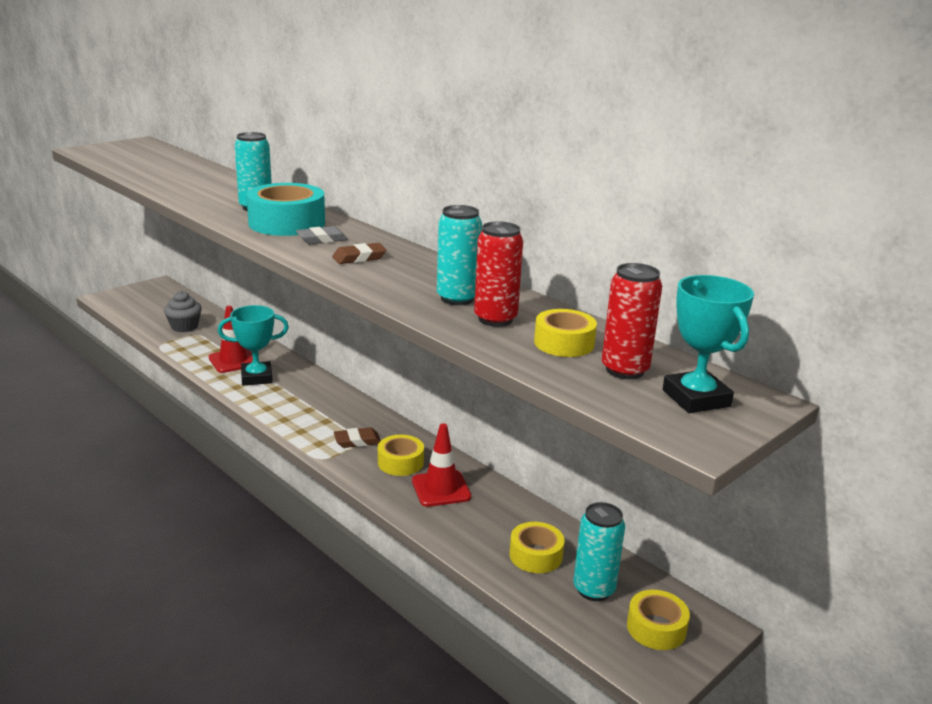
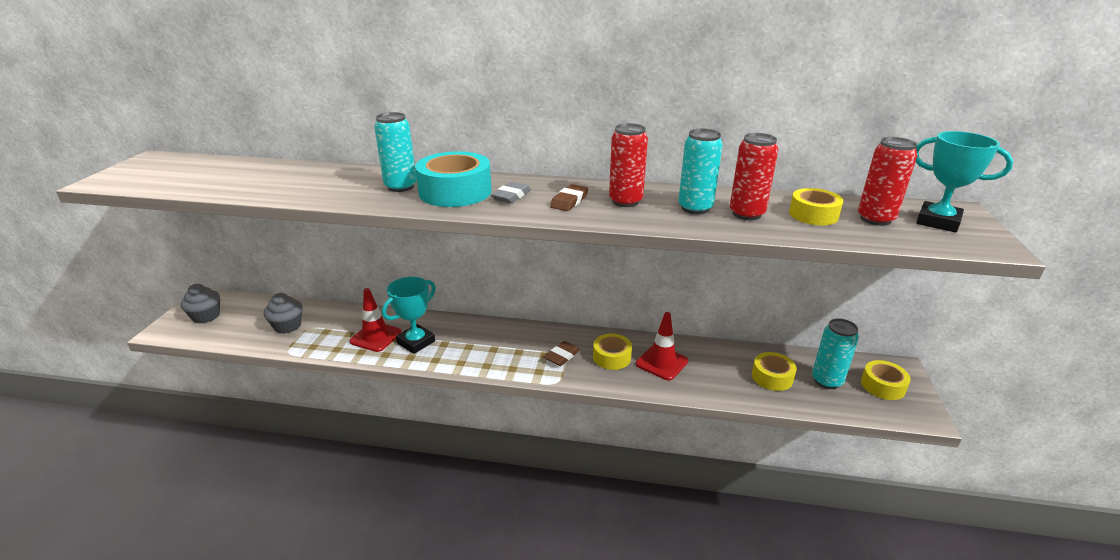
camera: 35 degrees left, 5 degrees up
(143, 298) = (206, 316): none -> grey cupcake
(407, 273) = (625, 201): none -> red can

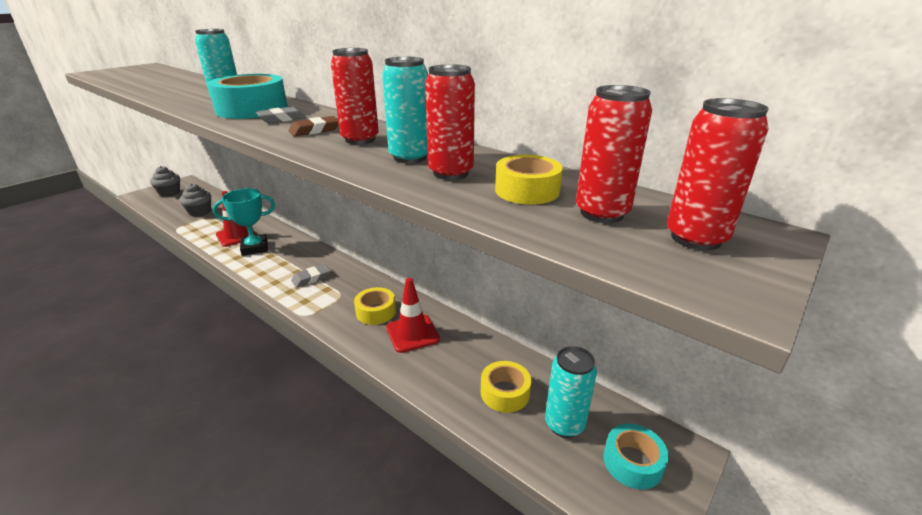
camera: 30 degrees right, 0 degrees up
(516, 350) = (311, 278): none -> grey eraser
(562, 356) = (338, 296): brown eraser -> none
(882, 386) = (632, 462): yellow tape -> turquoise tape
(938, 222) = (695, 238): turquoise trophy -> red can

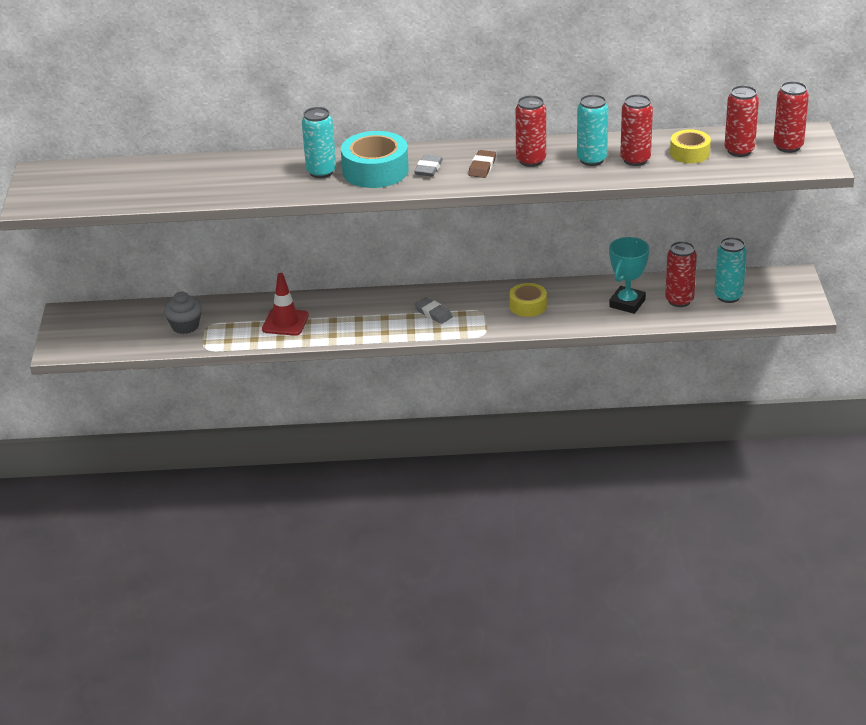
camera: 40 degrees left, 5 degrees up
(169, 193) = (88, 330): grey cupcake -> none
(255, 248) = (329, 321): turquoise trophy -> turquoise trophy (627, 303)
(311, 278) = (433, 313): grey eraser -> grey eraser turned 60 degrees counterclockwise
(412, 333) = (576, 303): red traffic cone -> none
(505, 393) = (679, 300): yellow tape -> red can
(632, 462) = (777, 293): turquoise tape -> none

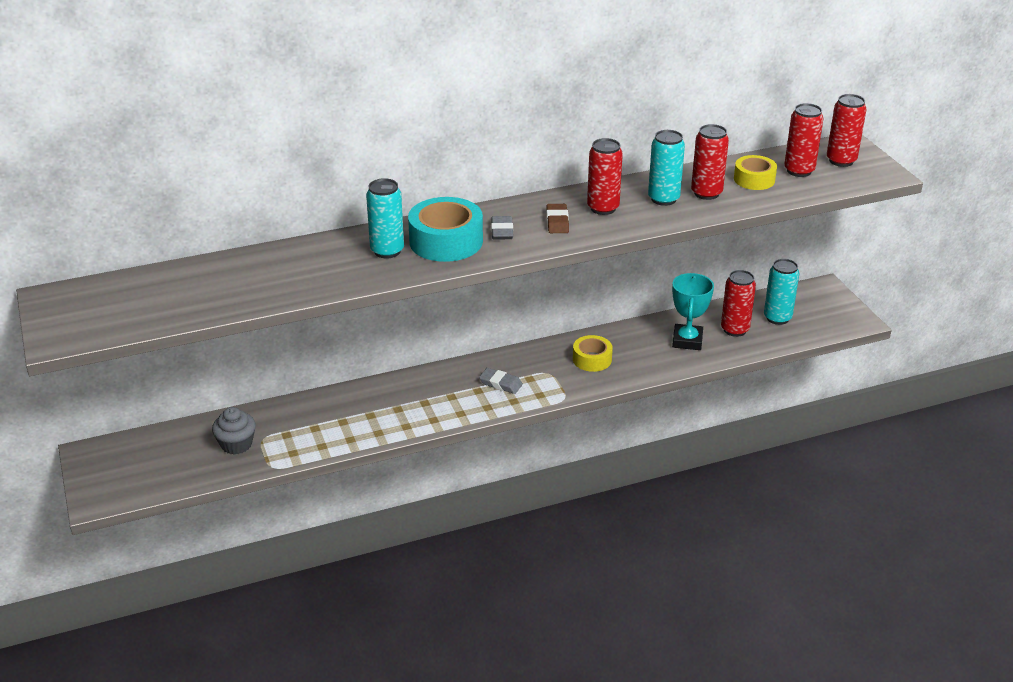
camera: 20 degrees left, 0 degrees up
(285, 322) = (347, 421): red traffic cone -> none

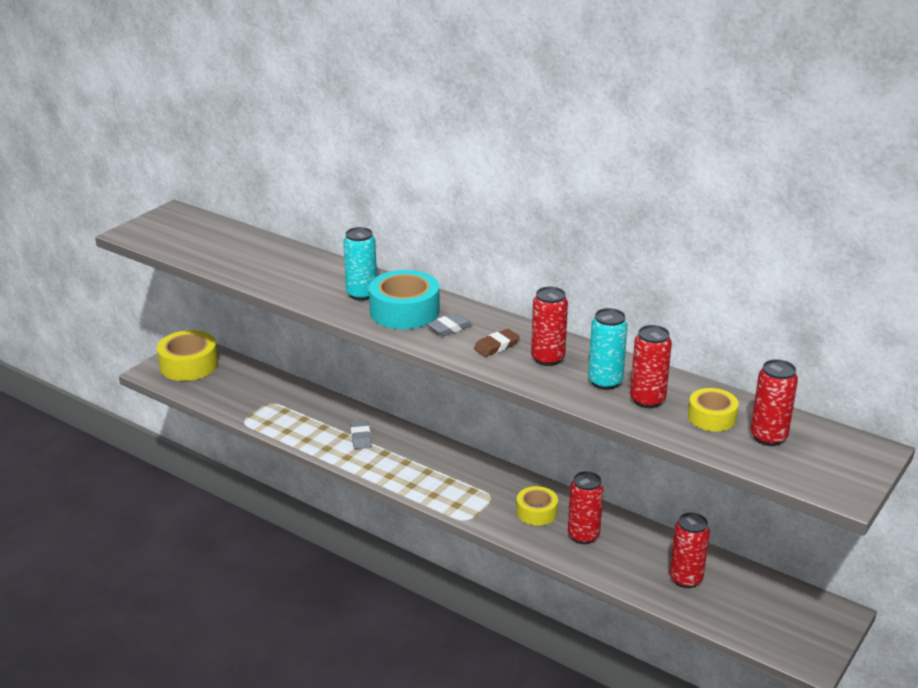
camera: 55 degrees right, 5 degrees down
(120, 467) = (189, 365): none -> yellow tape
(236, 444) = (254, 396): grey cupcake -> none
(500, 383) = (448, 478): grey eraser -> grey eraser (360, 437)
(687, 341) = (631, 556): turquoise trophy -> none
(777, 318) = (741, 600): turquoise can -> none
(841, 161) = (829, 456): red can -> red can (583, 536)

